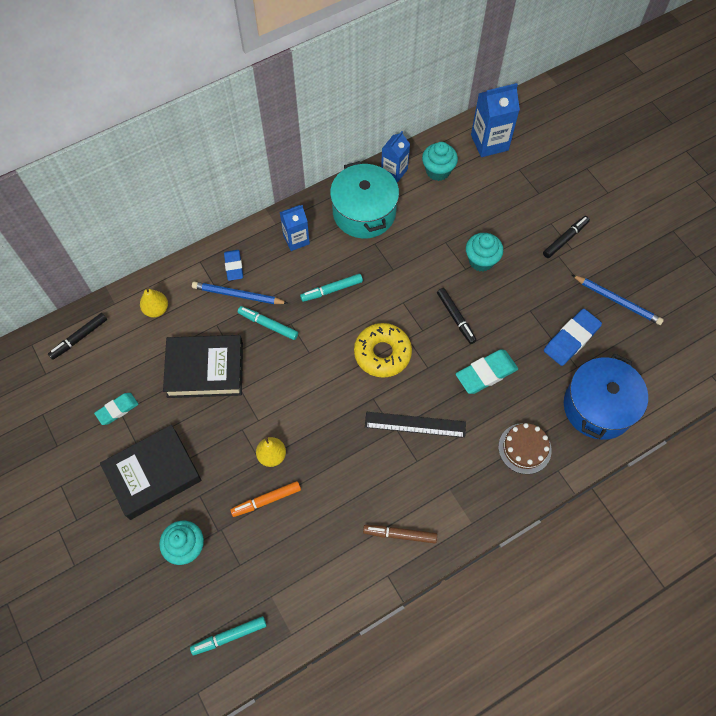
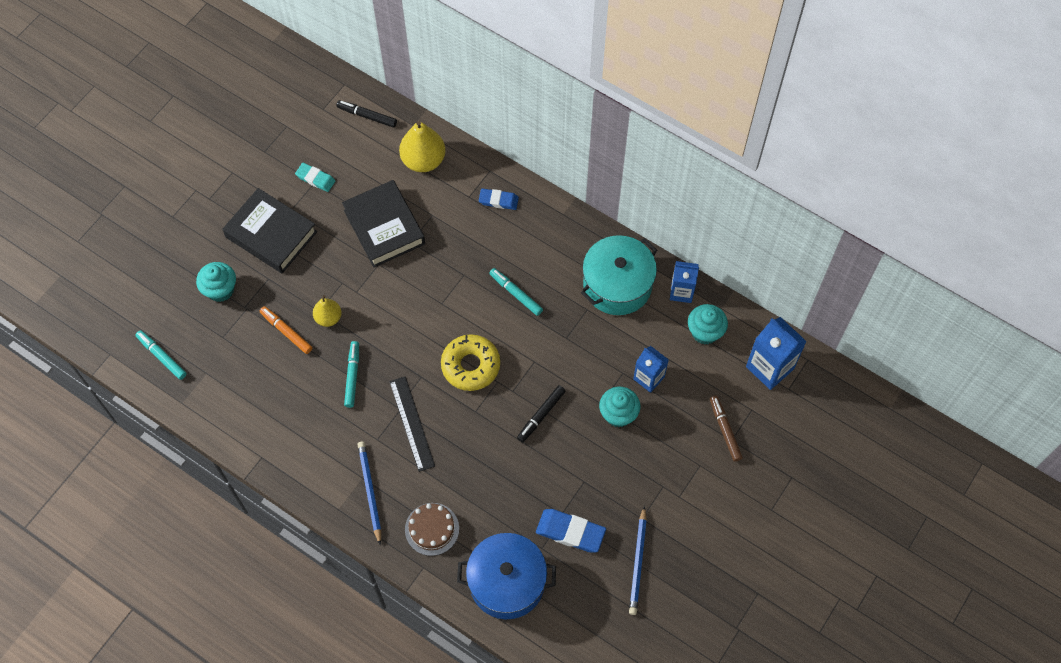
camera: 65 degrees right, 0 degrees up
(156, 309) = (423, 160): yellow pear -> yellow pear, size x1.68
(234, 266) = (498, 200): blue eraser -> blue eraser turned 45 degrees clockwise
(238, 295) = (471, 218): blue pencil -> blue pencil (370, 491)
(268, 325) = (452, 257): turquoise marker -> turquoise marker (352, 376)
(296, 239) = (555, 239): blue carton -> blue carton (648, 378)
(400, 535) = (301, 452): brown marker -> brown marker (724, 430)
(486, 373) = (494, 466): turquoise eraser -> none
(565, 239) = (687, 486): black marker -> none

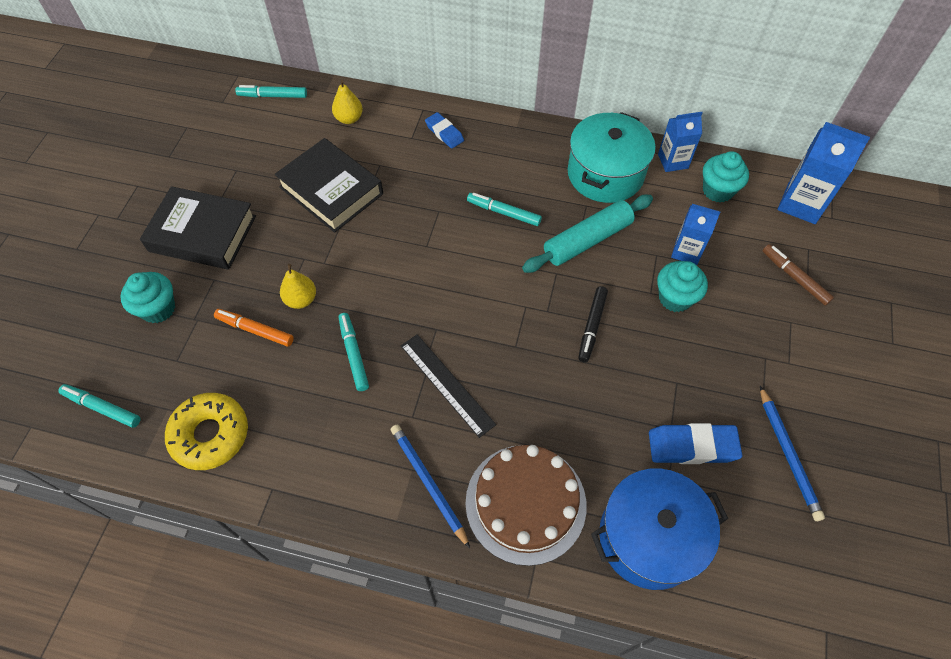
camera: 20 degrees left, 5 degrees down
(315, 179) = (236, 166): turquoise eraser -> none
(367, 116) = (273, 96): black marker -> turquoise marker
(423, 160) = (349, 119): yellow pear -> yellow pear, size x0.59
(432, 529) = (525, 503): brown cake -> brown cake, size x1.66
(470, 366) = (488, 299): yellow donut -> yellow donut (210, 435)
(498, 200) = (444, 133): blue eraser -> blue eraser turned 60 degrees clockwise
(572, 341) = (587, 240): none -> turquoise rolling pin

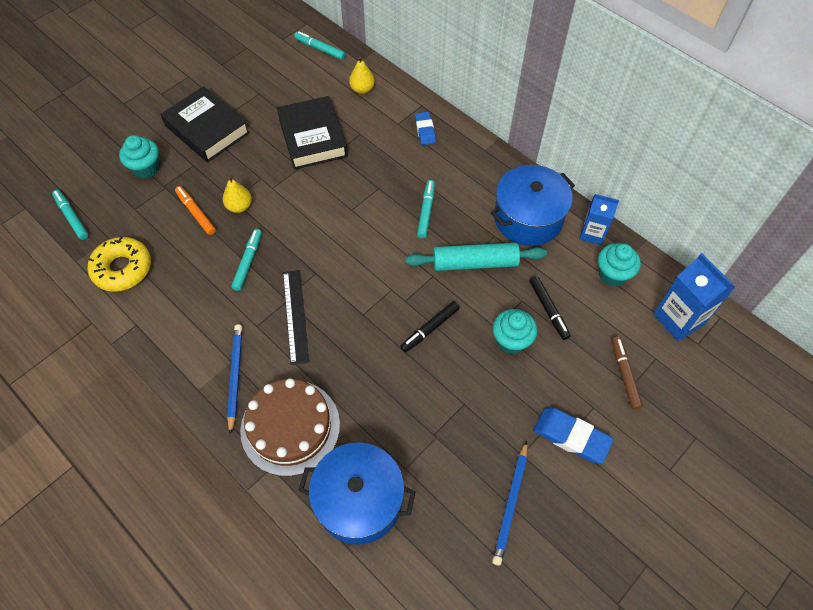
camera: 30 degrees right, 0 degrees up
(504, 213) = (426, 212): turquoise marker -> turquoise marker turned 45 degrees clockwise
(605, 174) = (528, 218): turquoise pot -> blue pot
(686, 251) = (548, 309): blue carton -> black marker
(692, 446) = (440, 456): blue eraser -> blue eraser (571, 437)

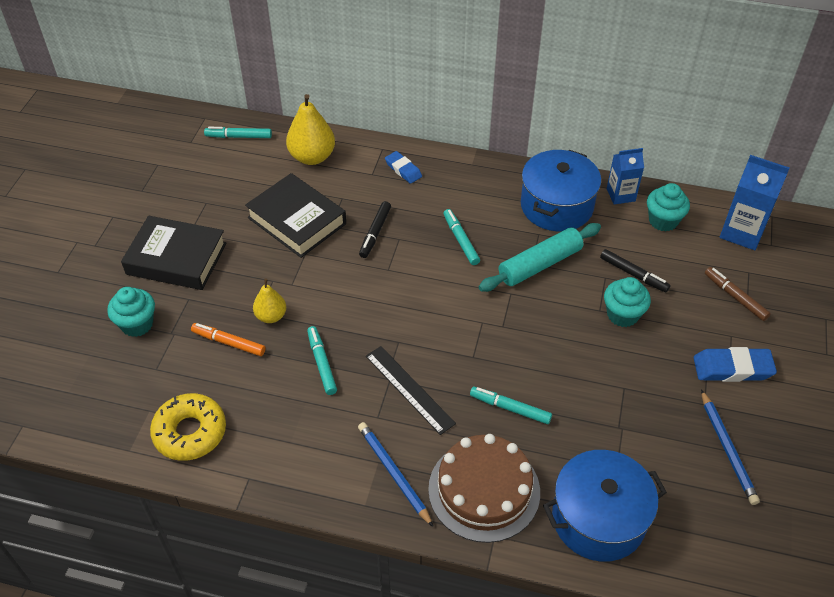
camera: 30 degrees left, 10 degrees down
(72, 217) = (88, 409): turquoise marker -> turquoise marker (510, 408)
(362, 89) = (312, 157): yellow pear -> yellow pear, size x1.68
(430, 329) = (544, 339): black marker -> black marker (375, 233)

